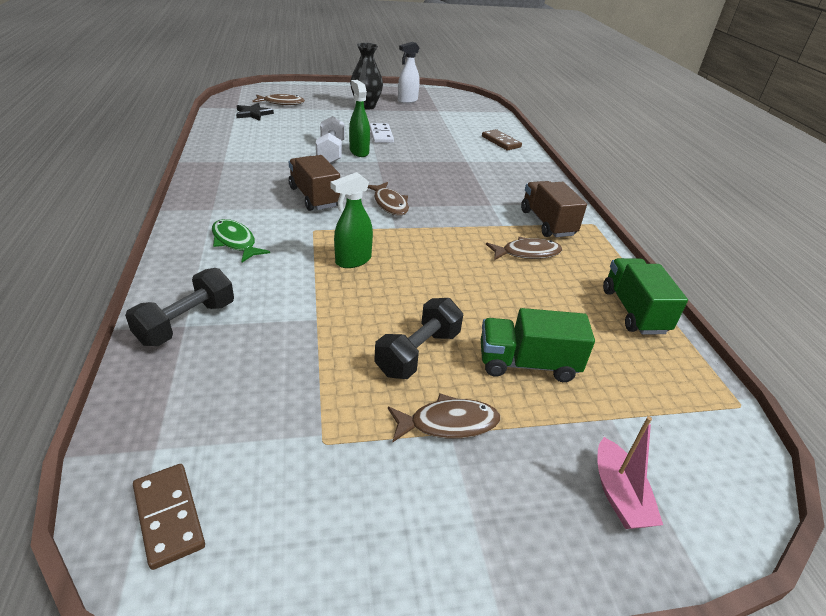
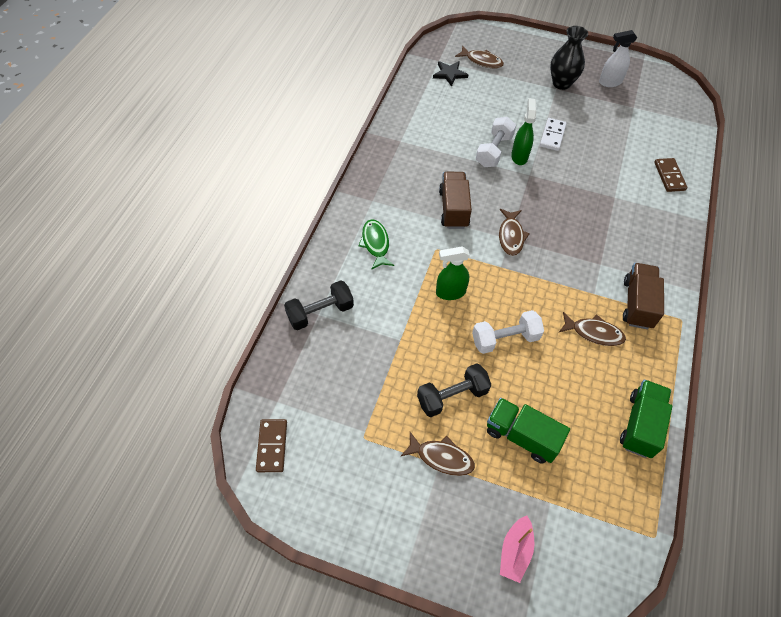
camera: 30 degrees right, 20 degrees up
(442, 282) = (505, 339): none -> white dumbbell

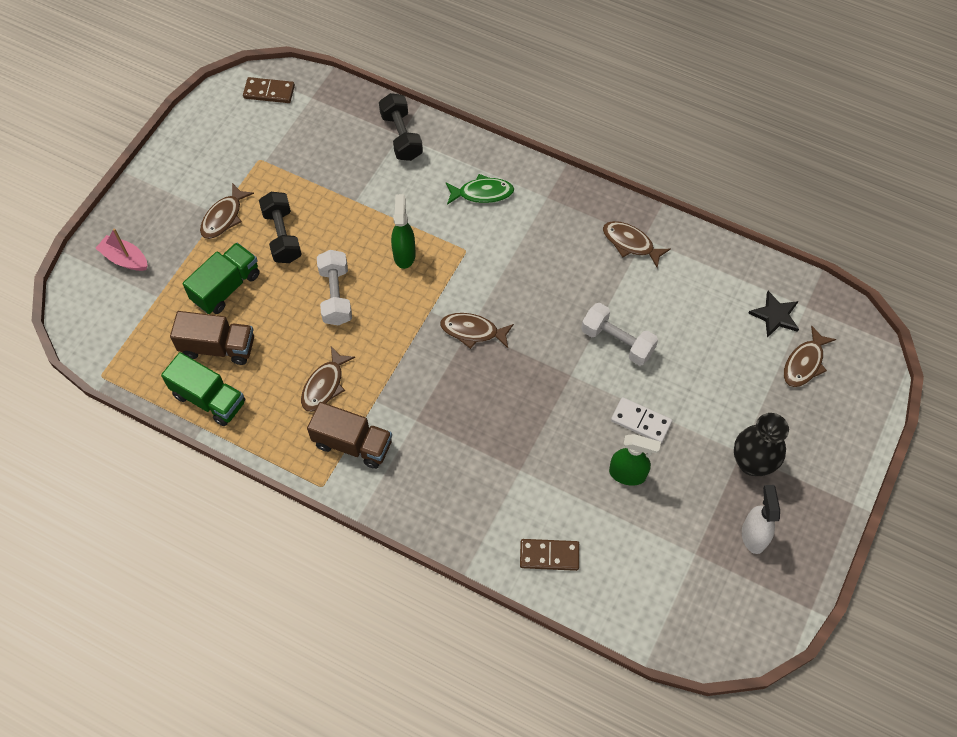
camera: 100 degrees right, 5 degrees up
(407, 148) = (630, 243): none -> brown fish
(453, 209) = (523, 278): brown truck -> brown truck (218, 347)
(519, 156) = (605, 370): green spray bottle -> green spray bottle (628, 474)

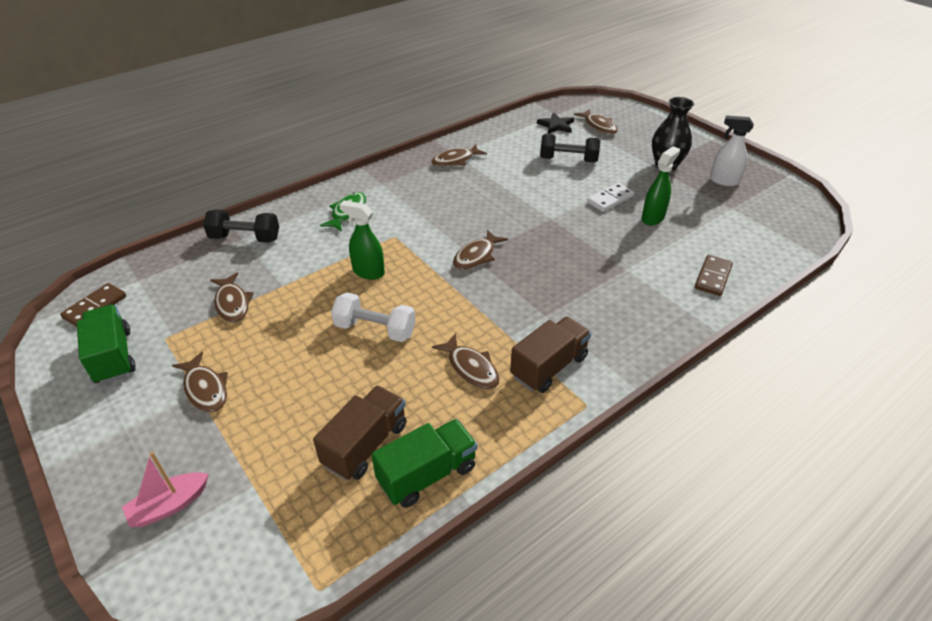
camera: 65 degrees left, 20 degrees down
(226, 287) = (295, 413): green truck -> green truck (113, 356)
(282, 236) = (273, 348): black dumbbell -> black dumbbell (568, 160)
(317, 179) = (232, 303): none -> brown fish
(617, 342) = (535, 190): white dumbbell -> none

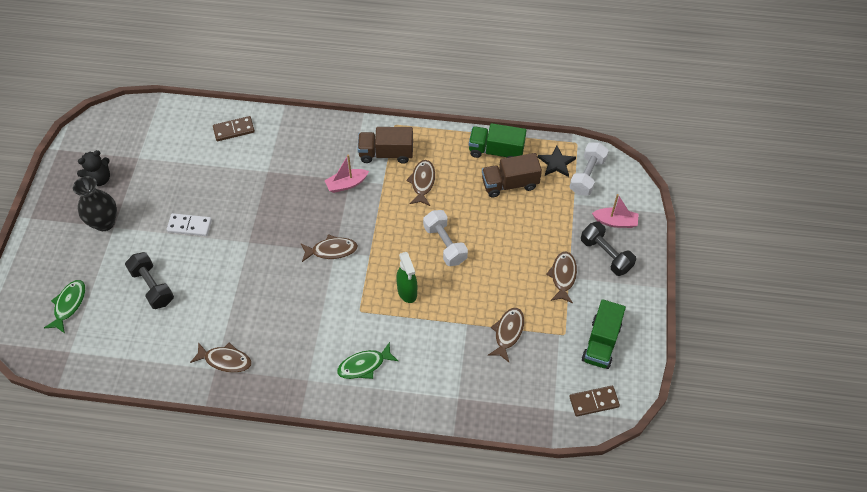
camera: 135 degrees left, 15 degrees up
(245, 238) = (455, 397): black dumbbell -> black dumbbell (606, 255)
(260, 544) = (587, 176): none -> white dumbbell
(542, 310) = (346, 184): none -> pink boat
(556, 125) = (95, 336): black star -> black star (556, 163)
(599, 126) = (69, 305): brown fish -> green fish
(653, 218) = (192, 190): green spray bottle -> none
(723, 181) = (99, 179): white spray bottle -> black teddy bear

